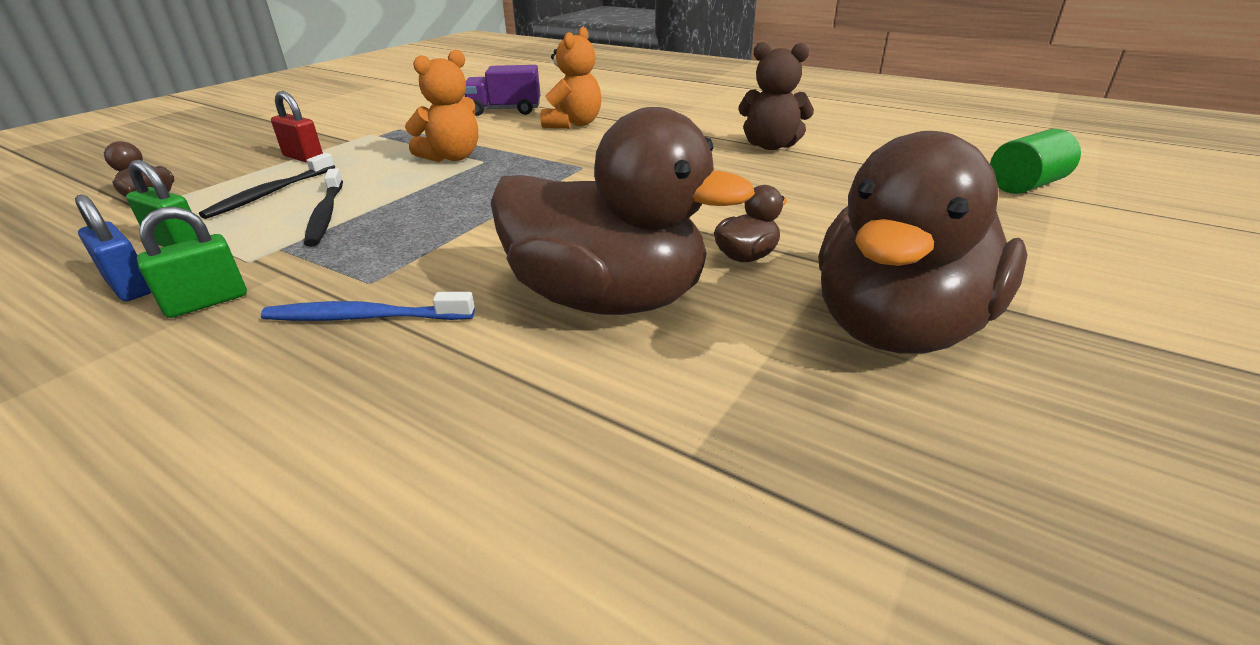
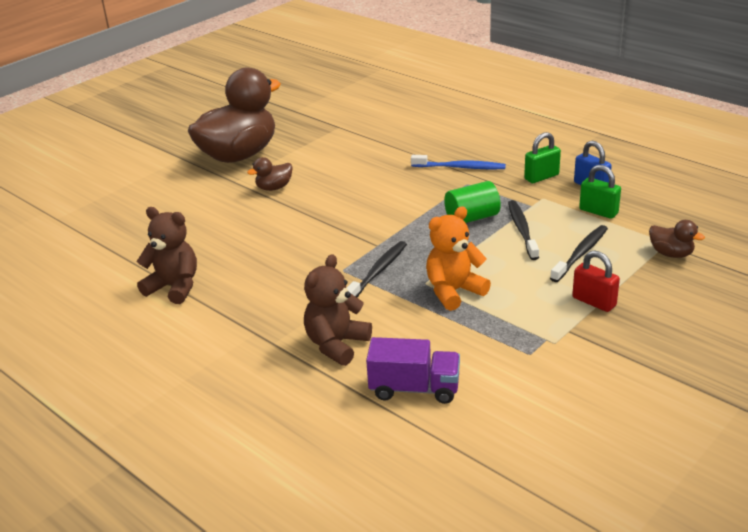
camera: 170 degrees left, 0 degrees up
(539, 166) = (377, 272): none -> black toothbrush
(574, 124) = (336, 344): orange teddy bear -> brown teddy bear
(608, 299) = (351, 170): brown duck -> none
(1026, 185) = (56, 228): green cylinder -> green cylinder (472, 218)

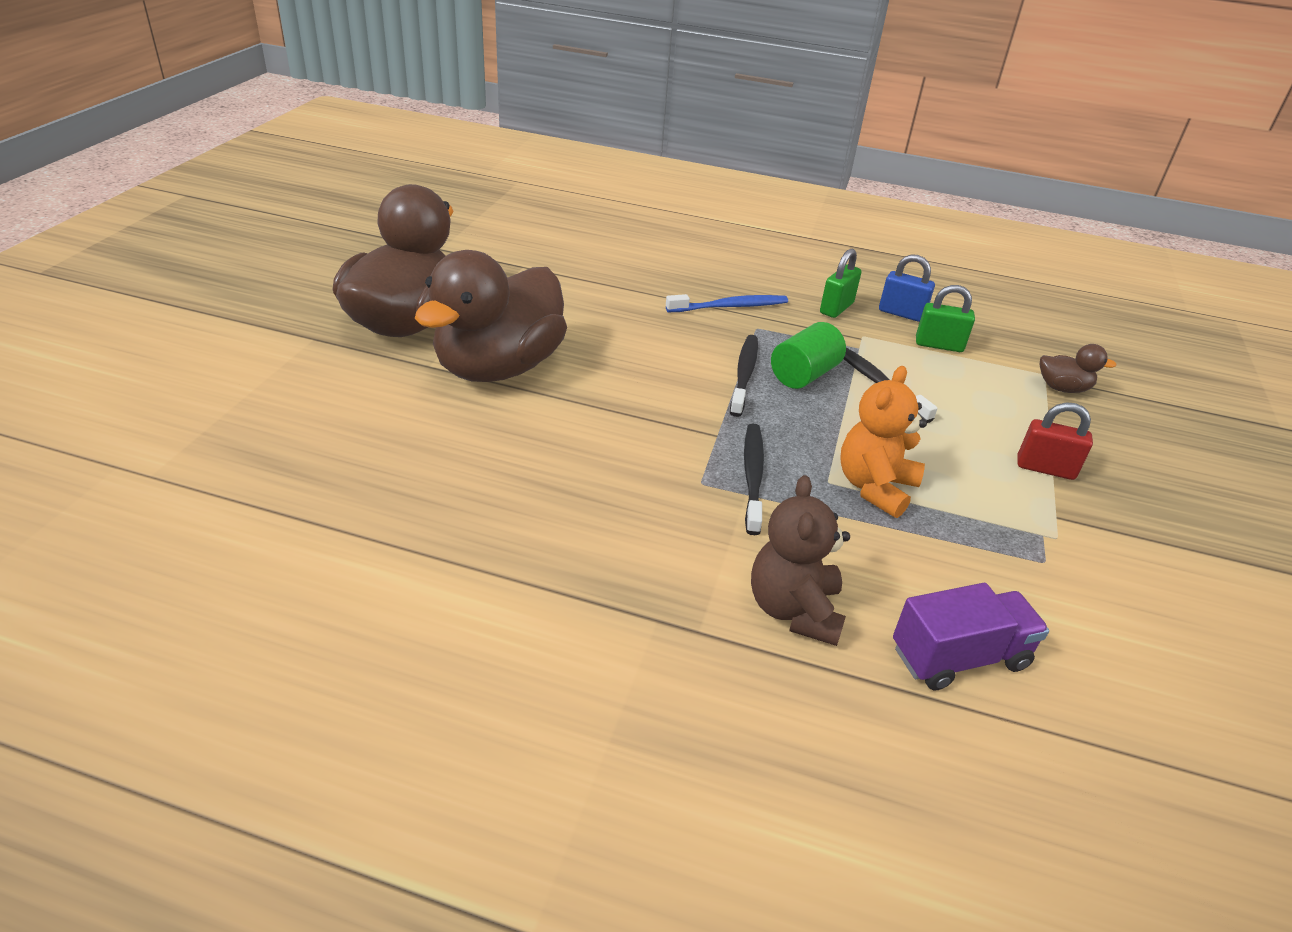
camera: 30 degrees left, 5 degrees up
(174, 287) = (462, 565): brown teddy bear -> none
(274, 188) = (499, 368): brown duck -> brown duck, size x2.48
(580, 254) = (971, 405): black toothbrush -> black toothbrush (744, 375)

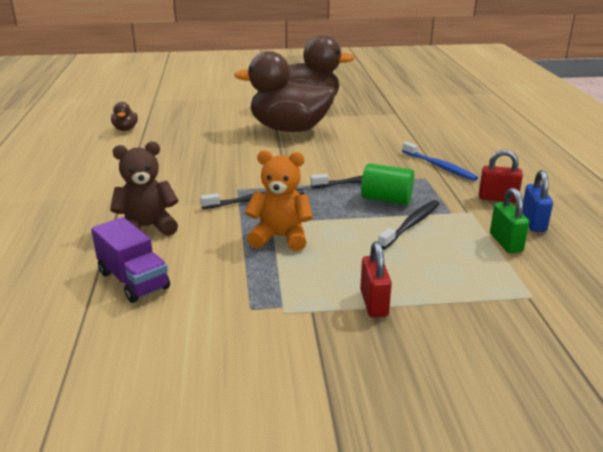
camera: 70 degrees right, 10 degrees down
(836, 308) = (497, 198): green padlock -> red padlock
(1062, 388) = (520, 307): brown duck -> brown duck (125, 129)

